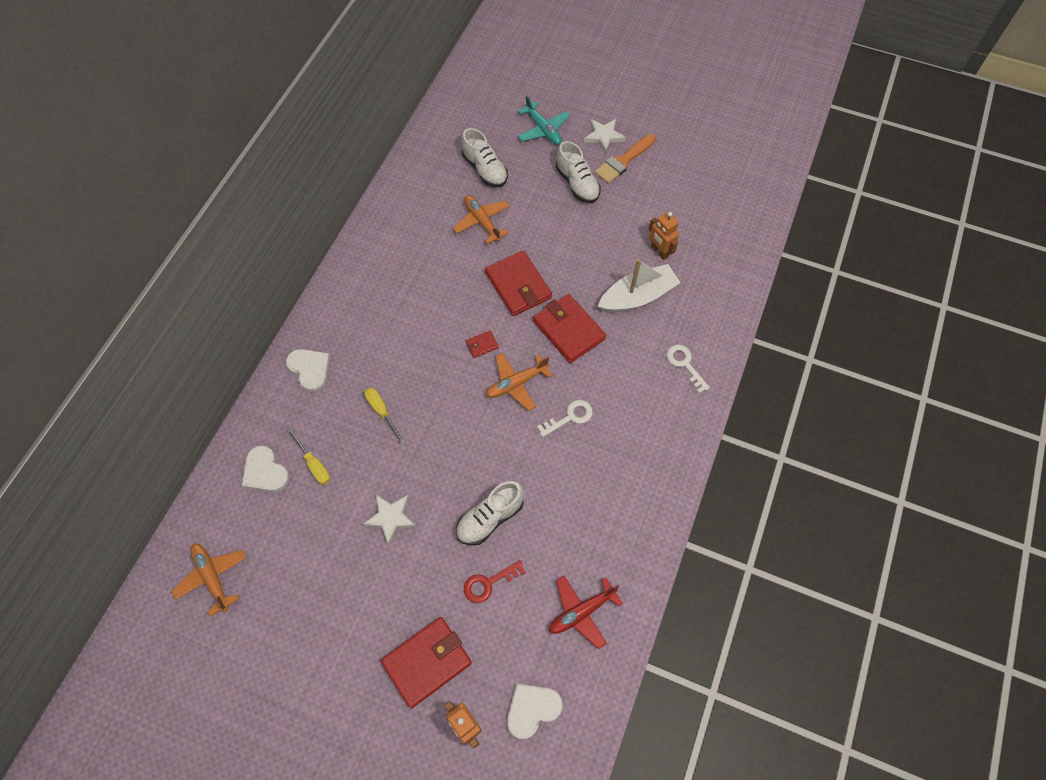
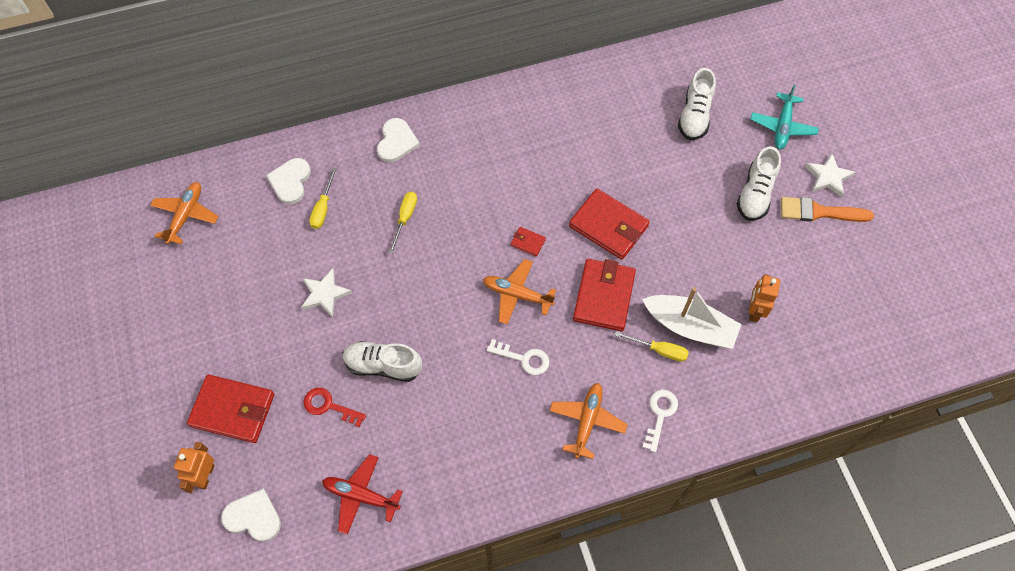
camera: 50 degrees right, 0 degrees up
(482, 222) = (642, 153): orange plane -> orange plane (587, 421)
(518, 285) = (608, 226): red wallet -> red wallet turned 75 degrees counterclockwise
(638, 328) = (659, 350): none -> yellow screwdriver

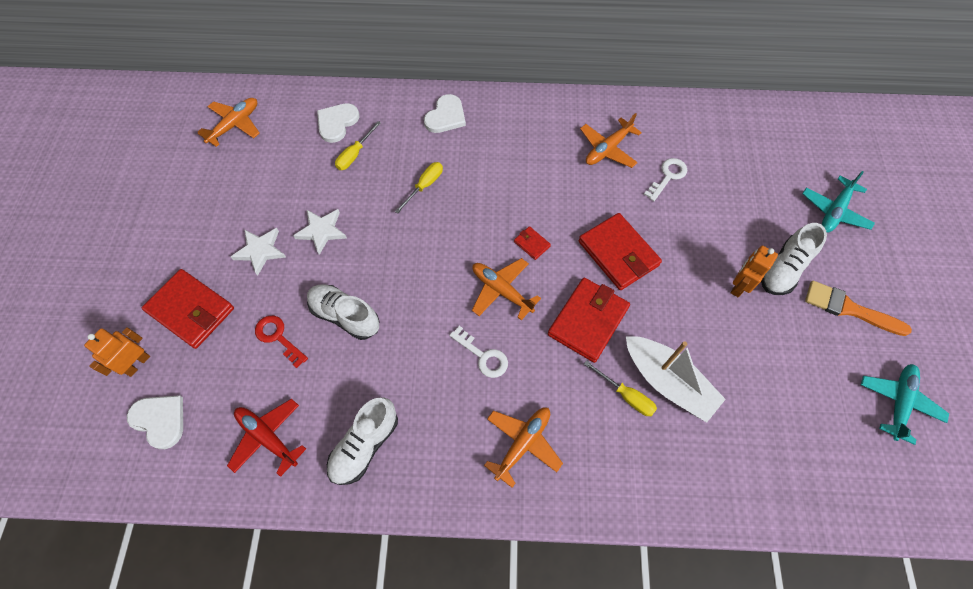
camera: 20 degrees right, 0 degrees up
(563, 128) = (607, 149): none -> orange plane
(660, 414) = (602, 465): white key -> white key (668, 176)
(694, 115) = (744, 174): white shoe -> white shoe (365, 445)
(754, 310) = (744, 389): orange robot -> orange robot (739, 286)
(828, 177) = (869, 276): white star -> white star (260, 251)
(879, 279) = (898, 402): none -> turquoise plane

